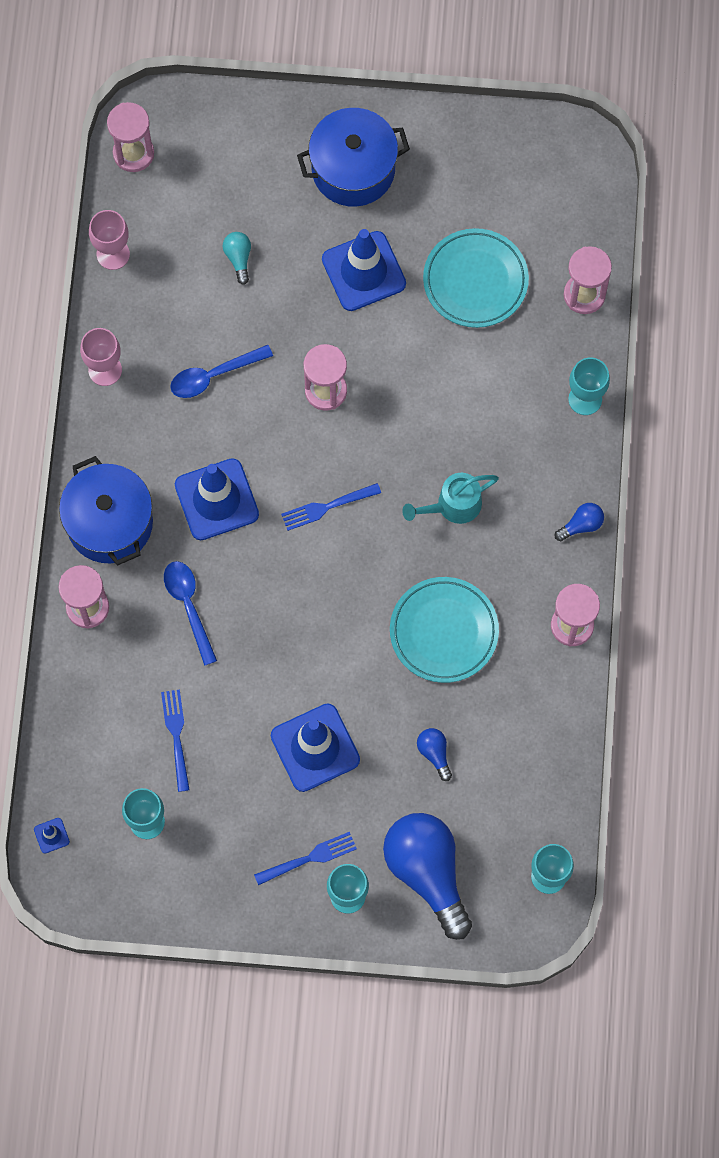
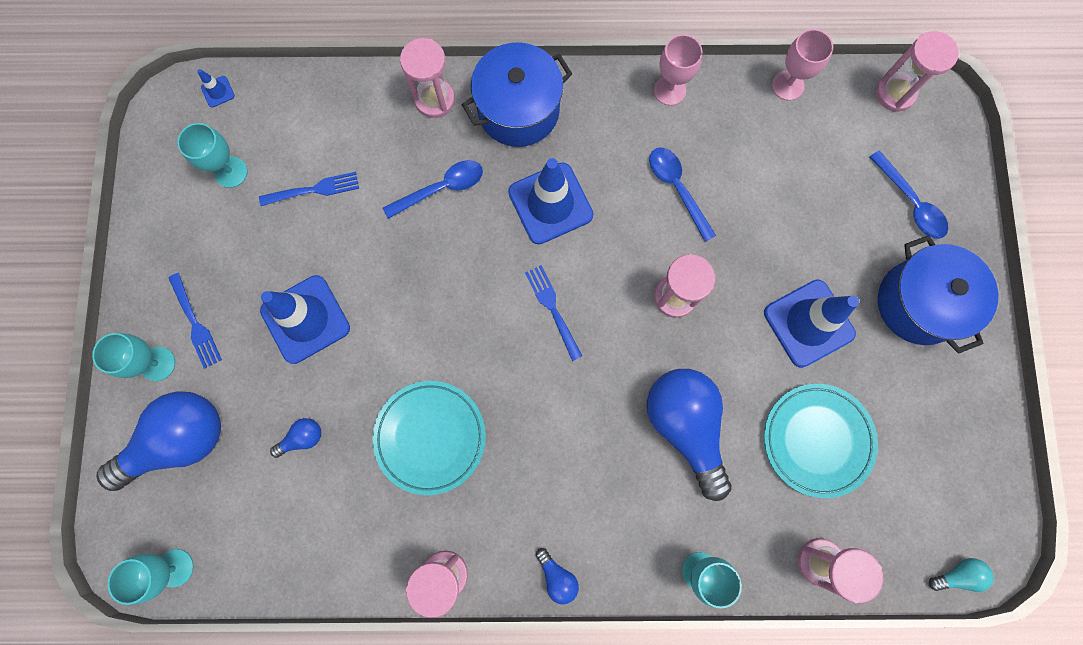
camera: 85 degrees right, 5 degrees up
(238, 258) = (802, 200): turquoise light bulb -> turquoise light bulb (957, 574)
(251, 159) = (910, 202): none -> blue spoon
(452, 506) = (565, 435): turquoise watering can -> none
(453, 396) = (685, 426): none -> blue light bulb

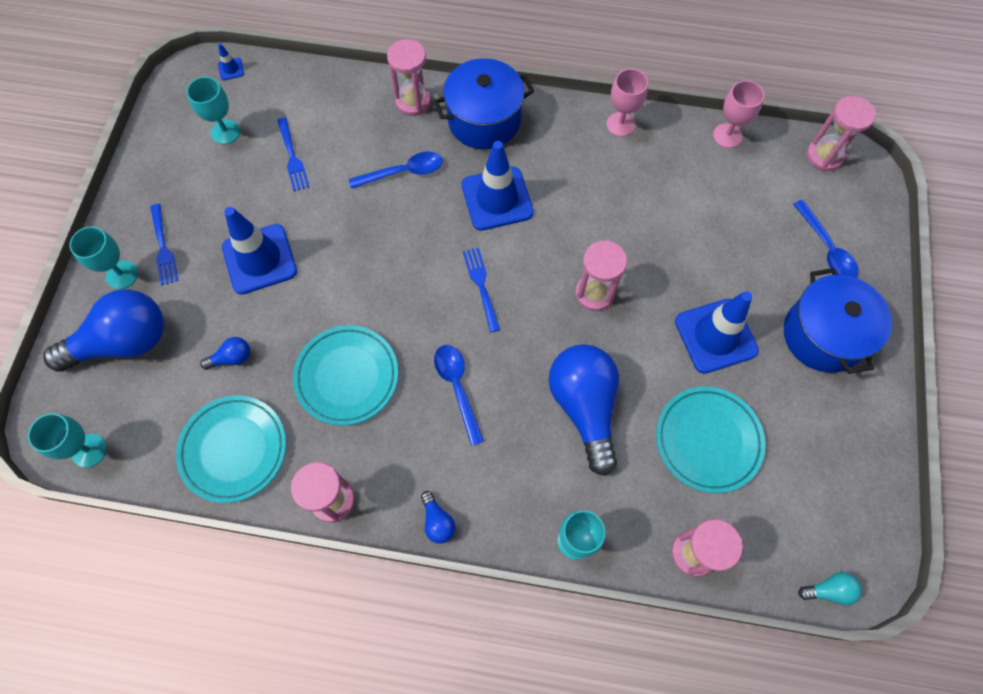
camera: 10 degrees right, 10 degrees down
(313, 190) = (292, 157): blue fork -> blue fork turned 75 degrees clockwise
(329, 539) = (234, 450): none -> turquoise plate
(677, 189) = (613, 204): blue spoon -> blue spoon (457, 388)

